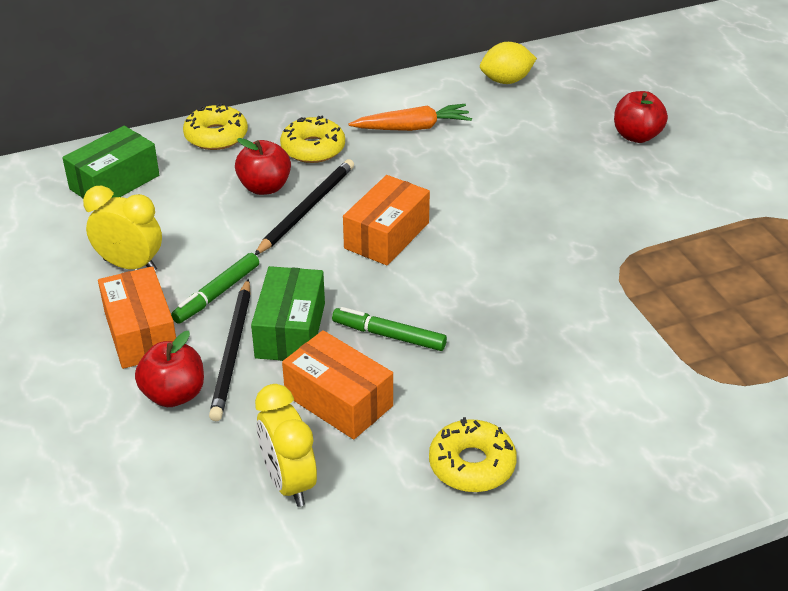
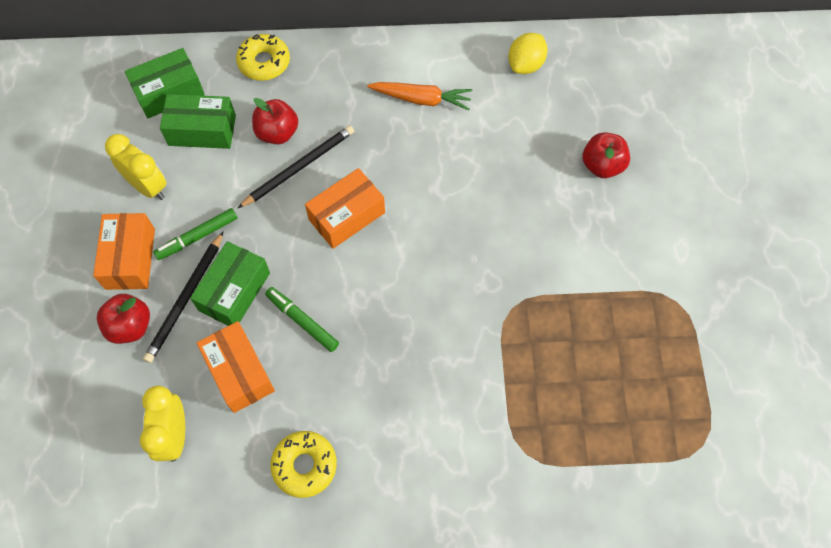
camera: 20 degrees right, 25 degrees up
(172, 204) = (202, 130): none -> green box
(313, 148) = (332, 100): yellow donut -> none
(506, 81) = (525, 65): yellow lemon -> yellow lemon turned 60 degrees counterclockwise

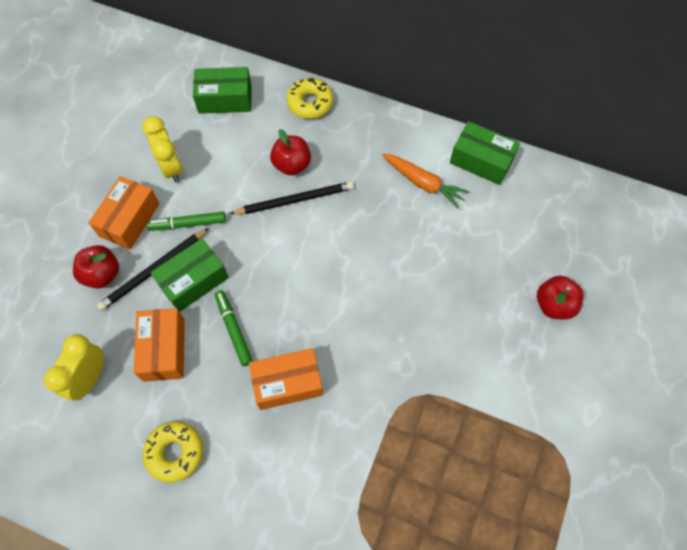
camera: 25 degrees right, 0 degrees up
(202, 130) = (234, 139): green box -> green box (481, 161)
(347, 216) = (313, 256): orange box -> orange box (287, 383)
(525, 65) = (527, 188): yellow lemon -> none

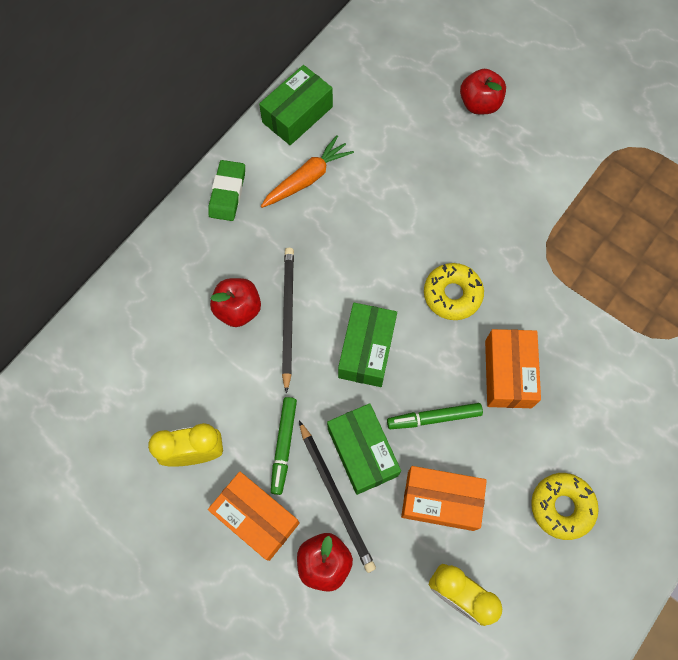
camera: 75 degrees left, 5 degrees up
(225, 99) = (112, 367): green box -> green box (366, 350)
(310, 103) = (156, 268): yellow donut -> yellow donut (452, 294)
(389, 131) = (227, 193): none -> green eraser

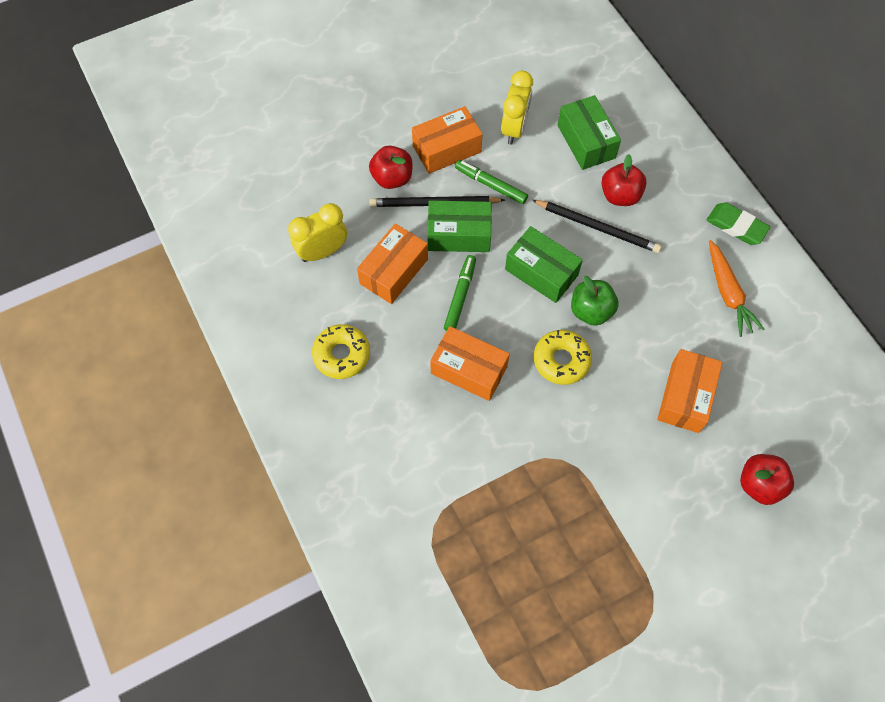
camera: 115 degrees right, 5 degrees down
(297, 114) = (803, 312): green box -> green box (586, 141)
(386, 288) = (591, 311): none -> green apple
(432, 181) = (685, 397): none -> orange box

